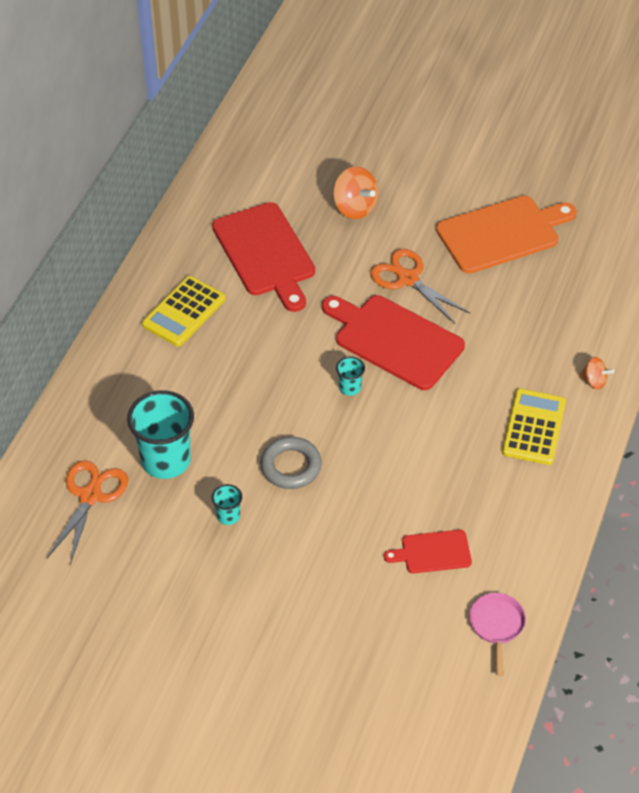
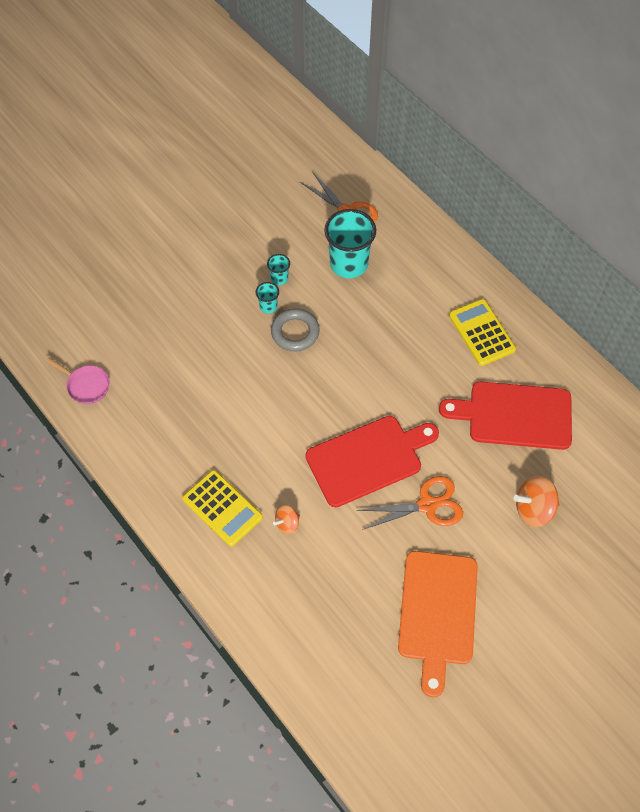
camera: 120 degrees right, 10 degrees up
(350, 388) = (341, 404): turquoise cup -> turquoise cup (268, 306)
(433, 552) = (167, 380): red cutting board -> none
(594, 381) = (235, 582): orange spinning top -> orange spinning top (287, 523)

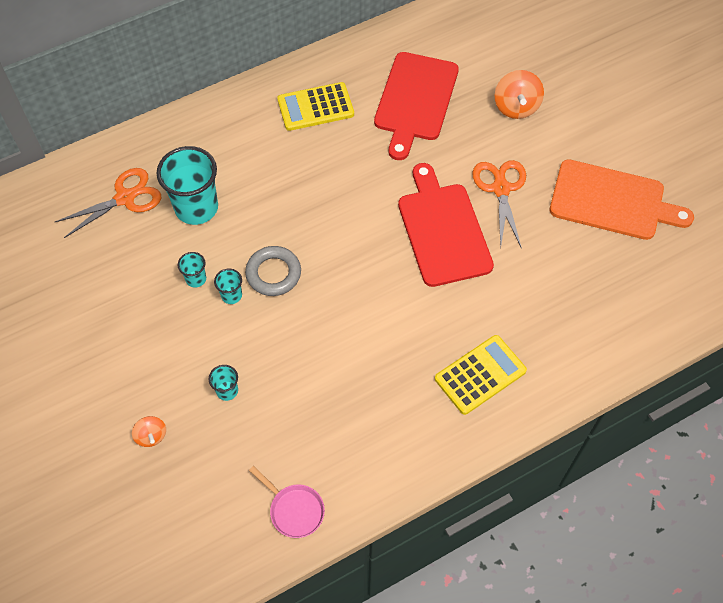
camera: 80 degrees left, 0 degrees up
(86, 385) = (294, 510): pink pan -> pink pan turned 90 degrees clockwise
(181, 321) = (227, 391): none -> turquoise cup
(287, 523) = (506, 314): orange spinning top -> orange spinning top (151, 436)

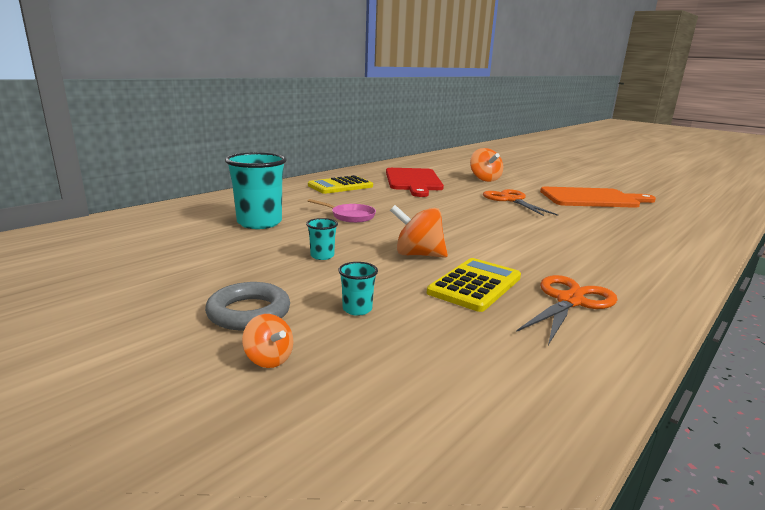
camera: 20 degrees left, 40 degrees down
(125, 198) = (181, 224): orange scissors -> orange scissors (570, 301)
(196, 279) = (277, 252): turquoise cup -> none
(273, 273) = (358, 242): grey ring -> grey ring (249, 312)
(294, 510) = (534, 391): pink pan -> pink pan (350, 216)
(316, 311) = (418, 254): none -> orange spinning top
(443, 230) = (488, 215): red cutting board -> none
(480, 375) = (611, 267): yellow calculator -> yellow calculator (475, 285)

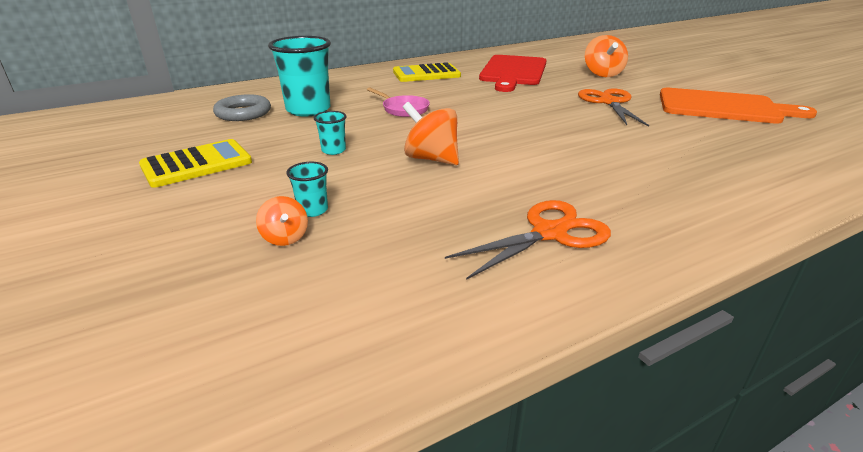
camera: 20 degrees right, 10 degrees up
(249, 312) = (215, 200): grey ring -> grey ring (243, 113)
(269, 359) = (190, 247): orange spinning top -> orange spinning top (285, 238)
(475, 285) = (458, 200): yellow calculator -> yellow calculator (197, 164)

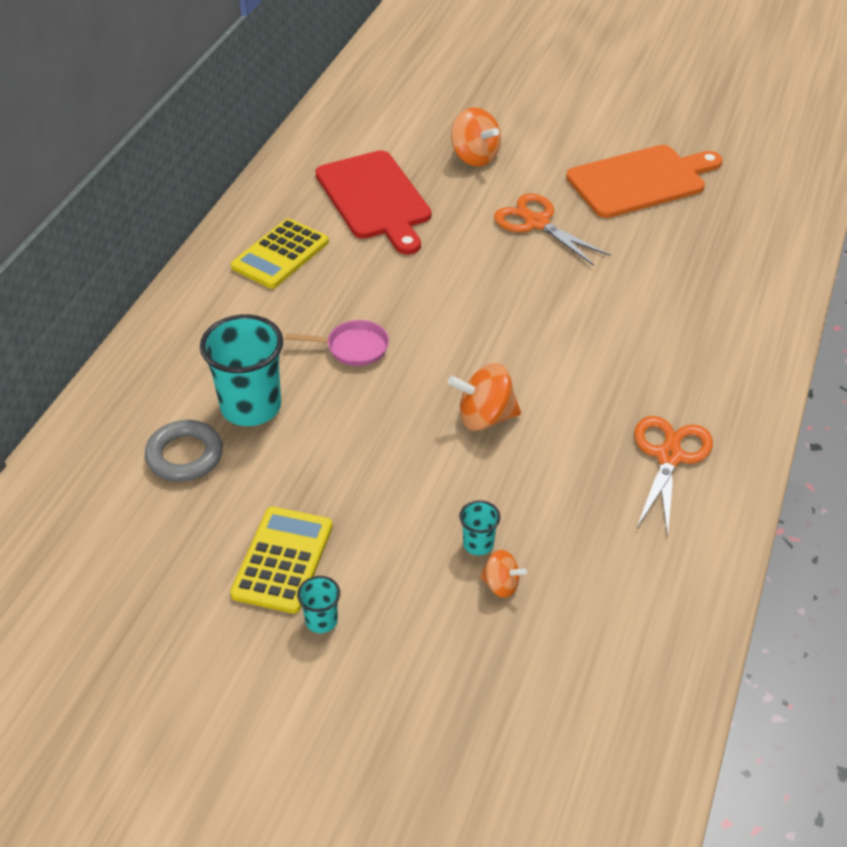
camera: 40 degrees left, 15 degrees up
(333, 150) = (382, 459): turquoise cup -> turquoise cup (321, 620)

